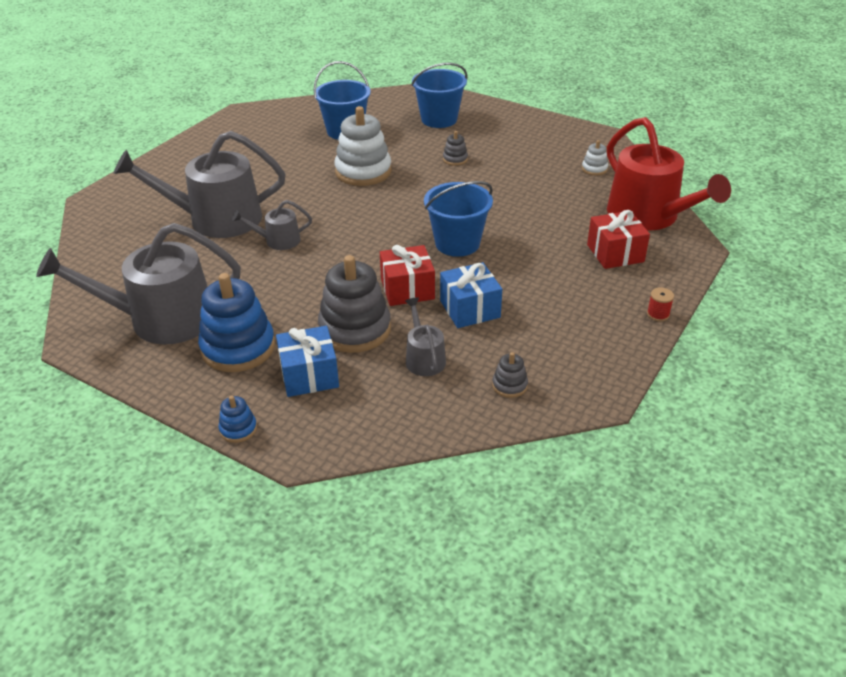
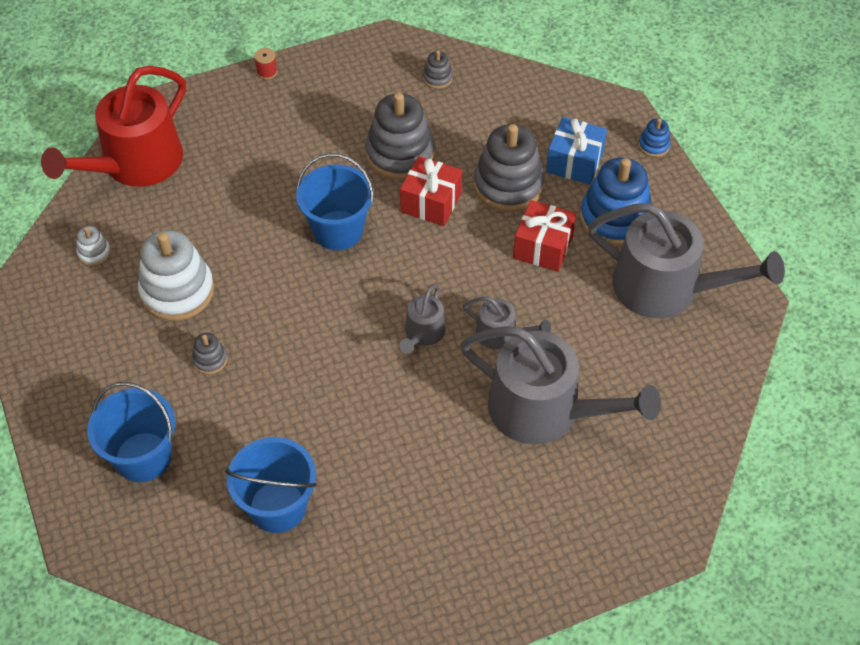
camera: 145 degrees left, 15 degrees up
(363, 172) = (328, 400): white stacking toy -> white stacking toy (177, 291)
(424, 358) = (477, 130): grey watering can -> grey watering can (423, 333)
(469, 309) = (400, 154): blue gift -> grey stacking toy
(615, 253) = (220, 141): red gift -> red gift (543, 247)
(648, 216) = (135, 163): red watering can -> red watering can turned 150 degrees counterclockwise

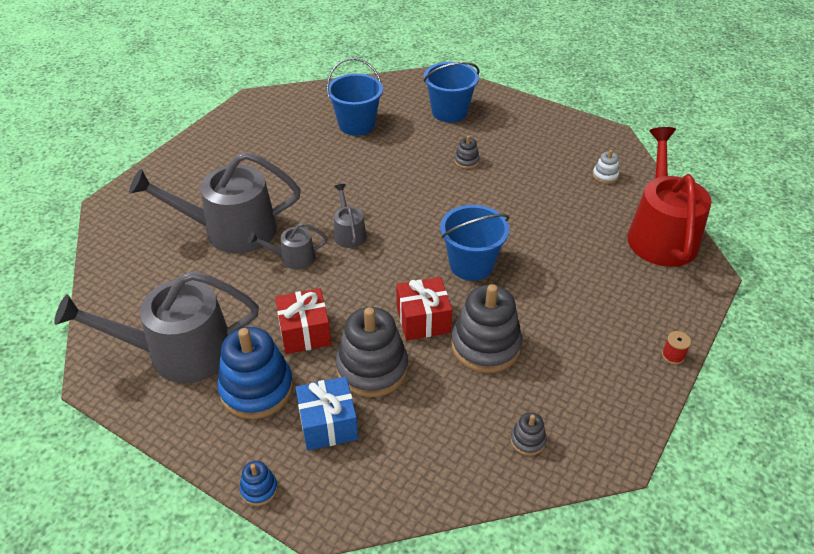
camera: 145 degrees right, 10 degrees down
(177, 291) = (529, 181): white stacking toy -> none

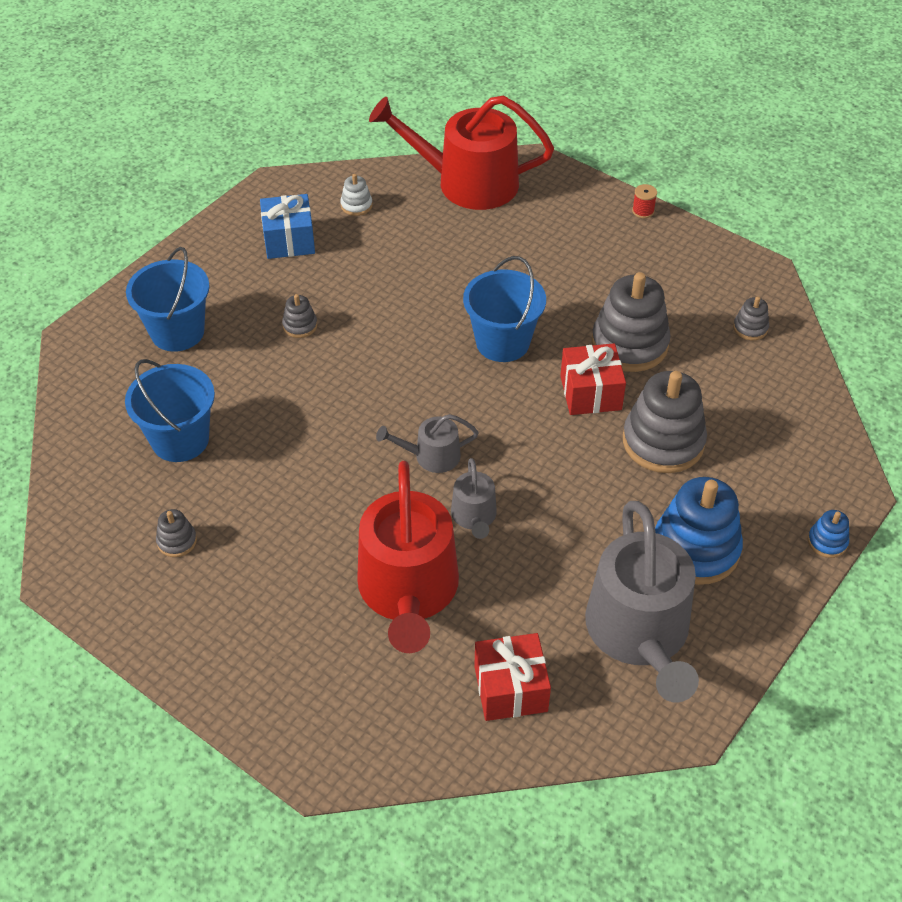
camera: 85 degrees left, 5 degrees up
(231, 230) = (408, 591): grey watering can -> red watering can
(277, 133) = (177, 541): none -> grey stacking toy
(304, 332) = (608, 503): red gift -> red gift (510, 689)
(328, 424) = (741, 482): blue gift -> blue gift (289, 240)

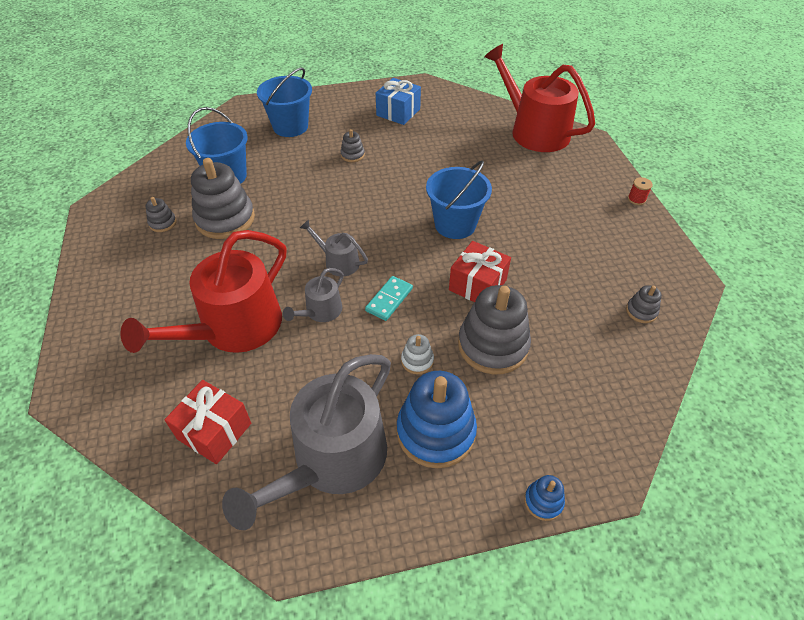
camera: 40 degrees right, 0 degrees up
(356, 205) = (455, 113): white stacking toy -> white stacking toy (417, 361)
(526, 461) = (389, 300): none -> turquoise domino
(629, 344) = (538, 271): grey stacking toy -> grey stacking toy (225, 219)

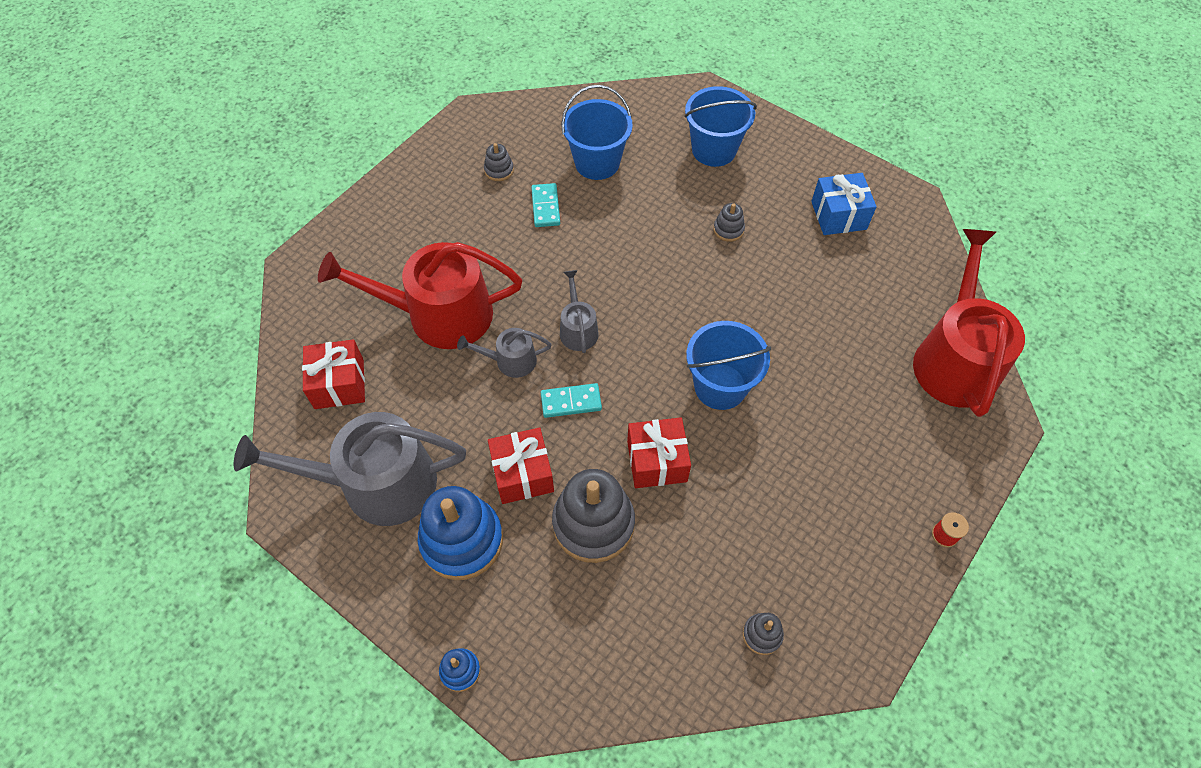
camera: 50 degrees right, 10 degrees up
(225, 219) = (546, 207): grey stacking toy -> turquoise domino
(417, 361) = (522, 474): white stacking toy -> red gift

